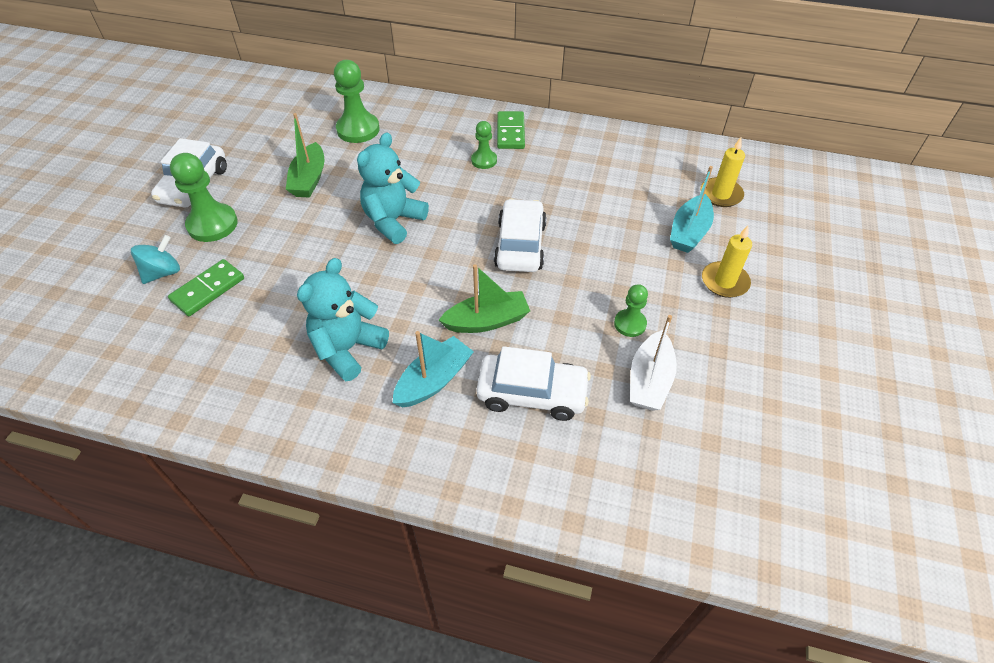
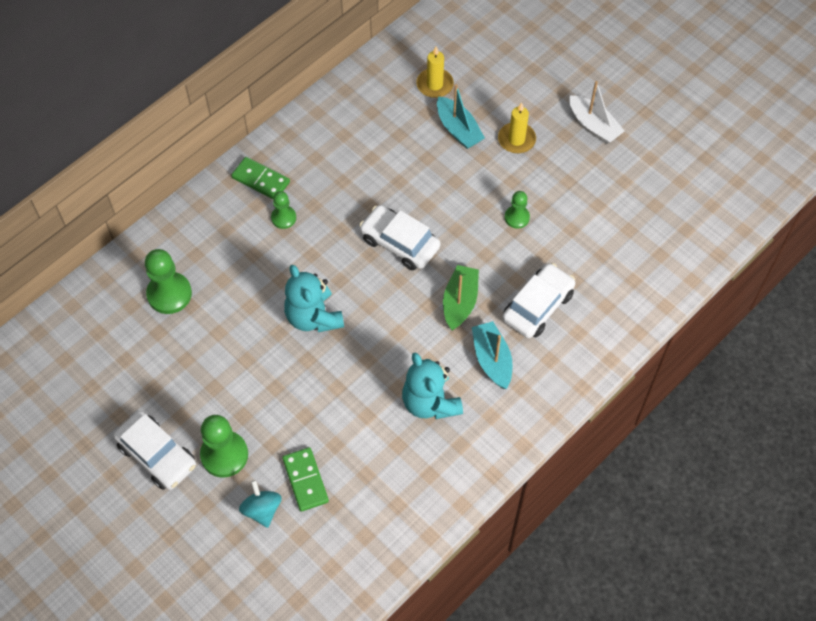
camera: 60 degrees left, 10 degrees up
(309, 179) = (215, 359): green boat -> none
(649, 380) = (567, 234): white boat -> white boat (593, 126)

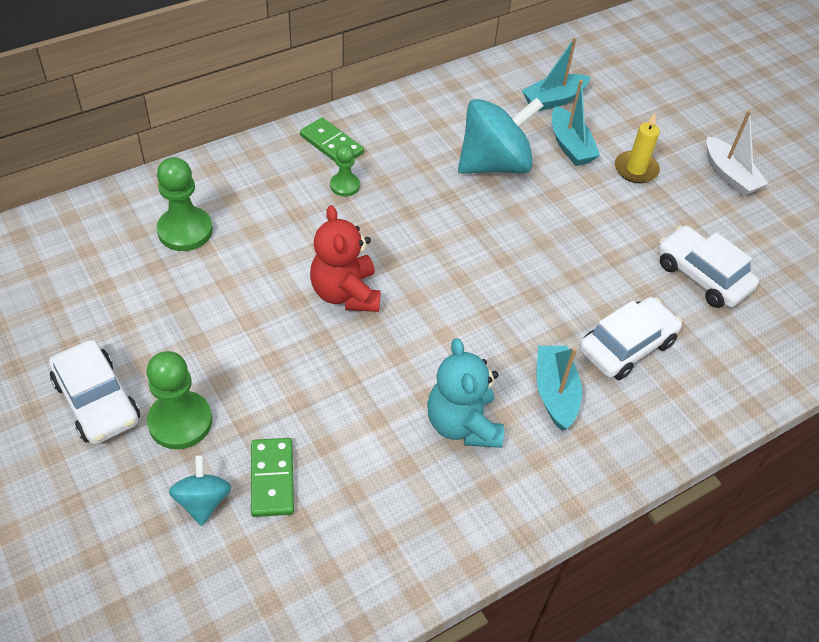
camera: 10 degrees right, 10 degrees down
(313, 317) = (345, 293): turquoise teddy bear -> red teddy bear
(399, 243) = (472, 240): white car -> white car (702, 276)
(400, 164) = (494, 164): none -> turquoise spinning top
(434, 84) = (553, 100): yellow candle -> turquoise boat
(460, 302) = (529, 319): green boat -> none
(517, 217) = (620, 246): green pawn -> none

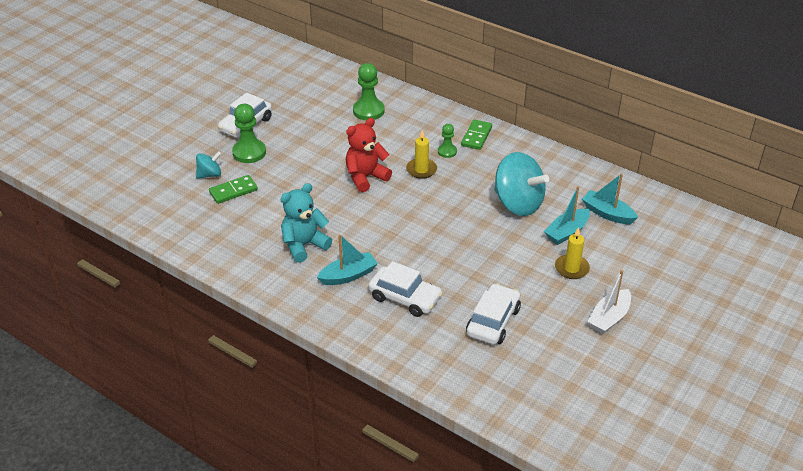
camera: 70 degrees right, 10 degrees down
(368, 227) = (421, 170): none -> yellow candle

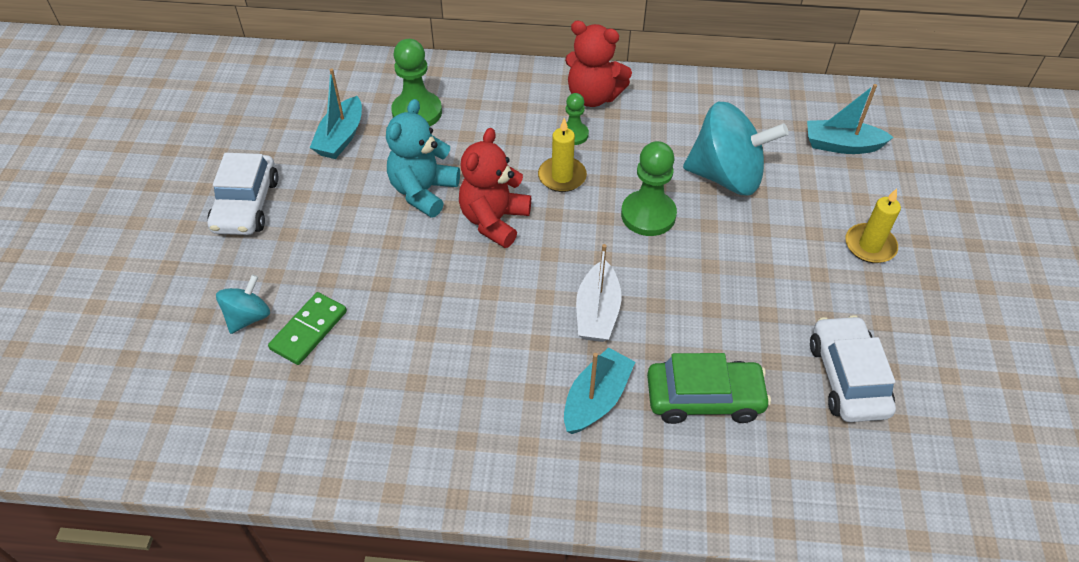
camera: 30 degrees left, 10 degrees up
(249, 152) = (286, 251): green pawn -> green pawn (648, 215)
(304, 245) = (491, 377): turquoise teddy bear -> turquoise teddy bear (423, 191)
(405, 298) = (704, 398): white car -> green car
(476, 136) = (593, 96): green domino -> red teddy bear
(567, 232) = (819, 193): turquoise boat -> turquoise boat (341, 137)
(609, 318) = (974, 300): white boat -> white boat (597, 312)

